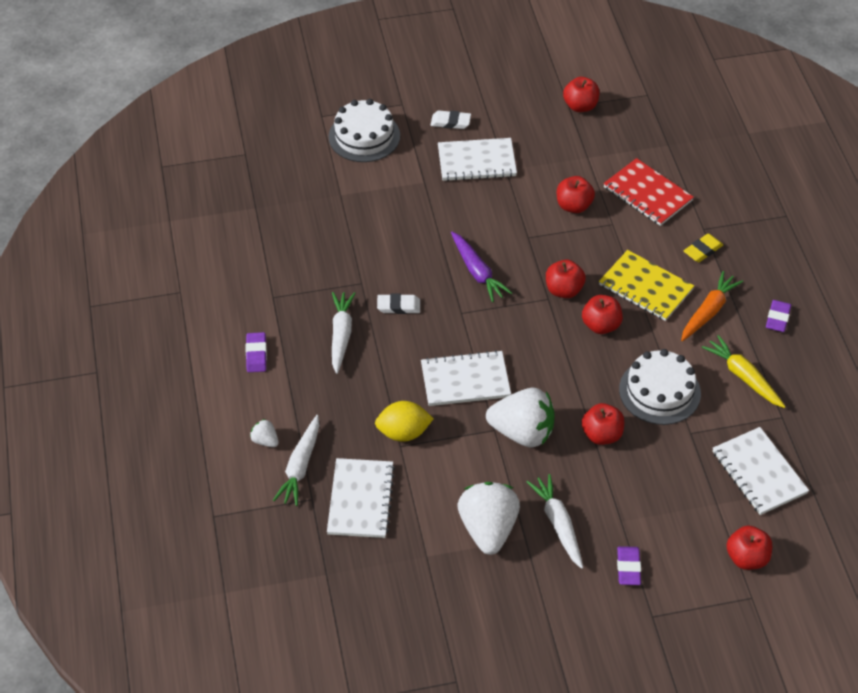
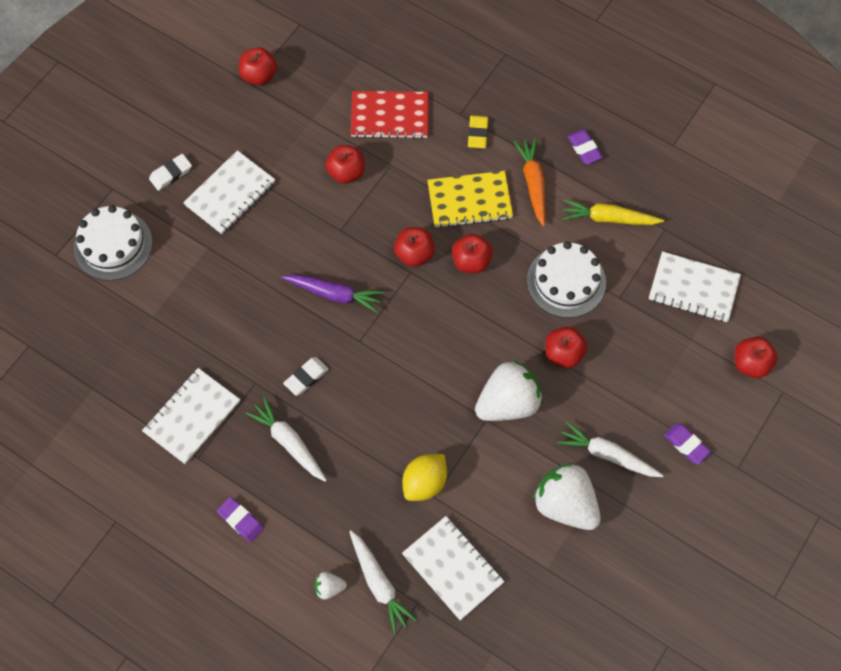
camera: 45 degrees left, 15 degrees up
(465, 380) = (423, 397): white notebook -> white notebook (192, 417)

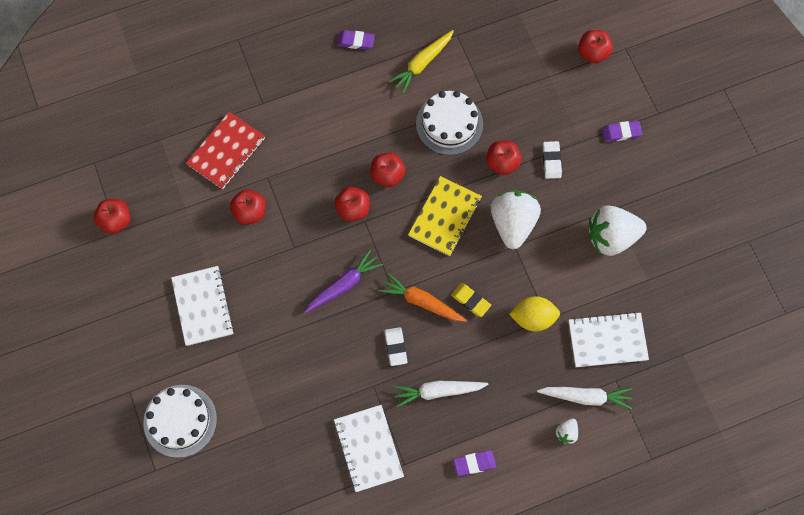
camera: 55 degrees left, 5 degrees up
(171, 174) = (151, 339): white eraser -> white eraser (551, 161)
(424, 483) = (533, 318): yellow lemon -> yellow lemon turned 75 degrees counterclockwise
(469, 200) = (338, 144): yellow notebook -> yellow notebook (445, 217)
(477, 133) = (288, 102): yellow eraser -> yellow eraser (470, 301)
(533, 184) = (358, 93): orange carrot -> orange carrot (422, 302)
(608, 455) = (595, 186): white carrot -> none
(693, 288) = (513, 48): white notebook -> none

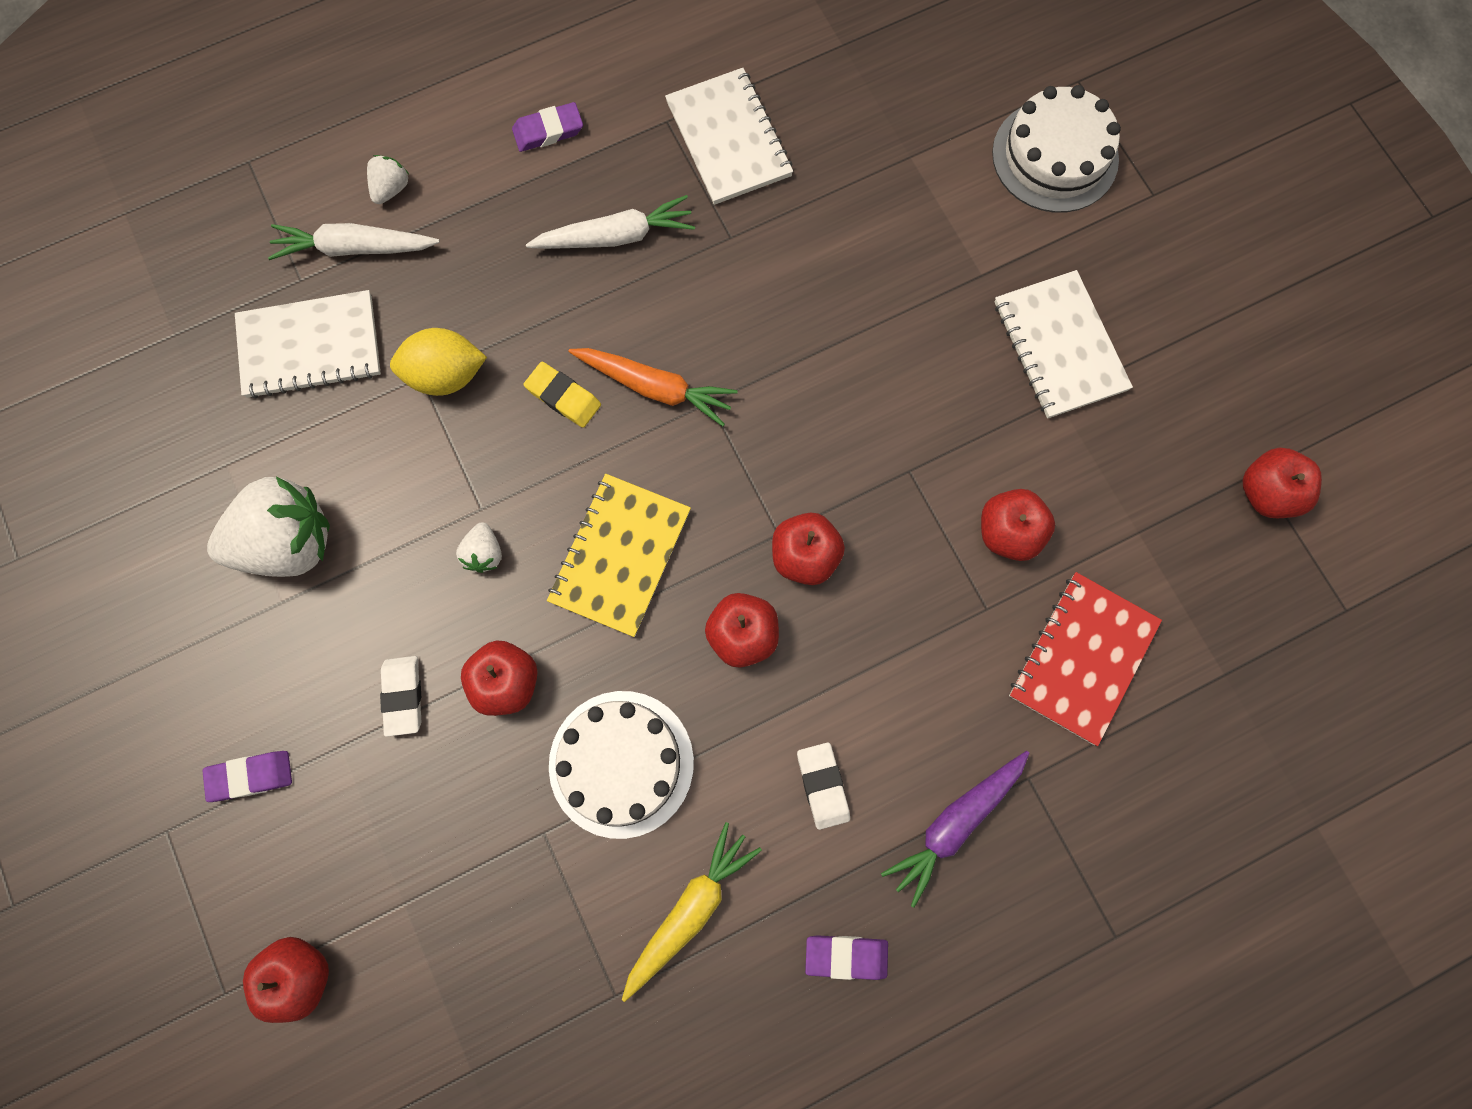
camera: 175 degrees right, 5 degrees up
(343, 285) = (805, 406): purple carrot -> purple carrot (955, 823)
(395, 347) = (697, 304): white eraser -> white eraser (823, 785)
(513, 224) = (484, 553): white strawberry -> white strawberry, size x0.44

